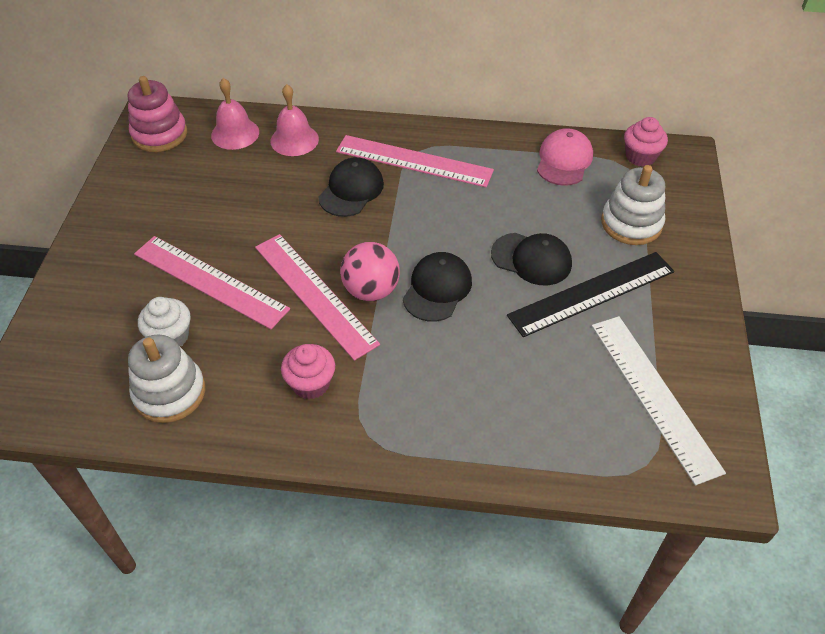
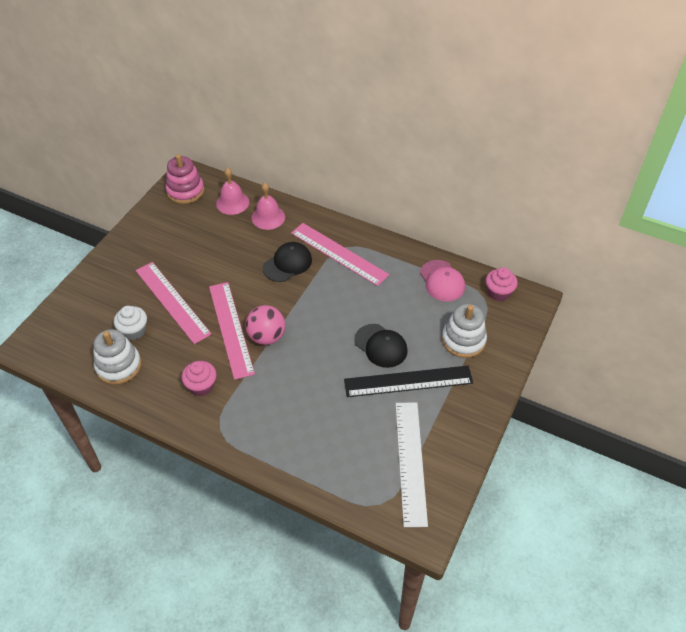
camera: 20 degrees right, 0 degrees up
(437, 289) = (309, 348): black cap -> none
(564, 160) = (442, 281): pink cap -> pink cap turned 120 degrees clockwise

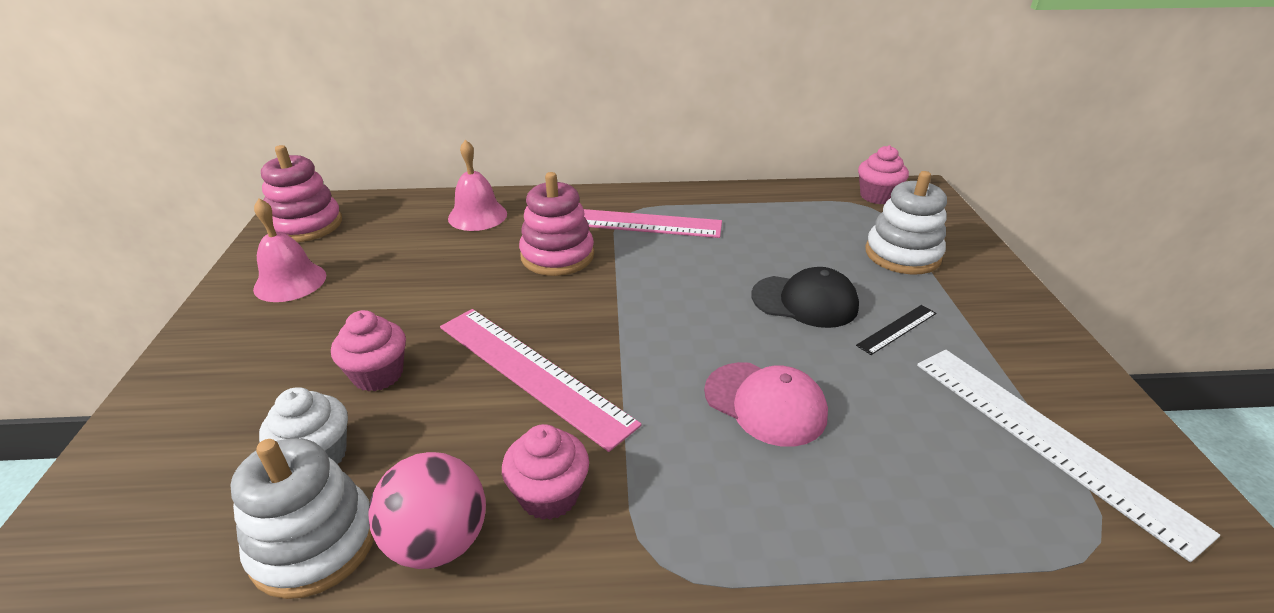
camera: 30 degrees left, 15 degrees down
(172, 301) = (378, 374): pink ruler -> pink cupcake
(232, 203) = (403, 216): pink bell -> pink bell (290, 282)
(266, 336) = (610, 359): pink ball -> pink ball (438, 542)
(287, 264) = (557, 256): black cap -> pink stacking toy
(408, 381) = (897, 329): black ruler -> black ruler, size x0.45
(442, 281) = (796, 206): pink cap -> pink cap (765, 403)

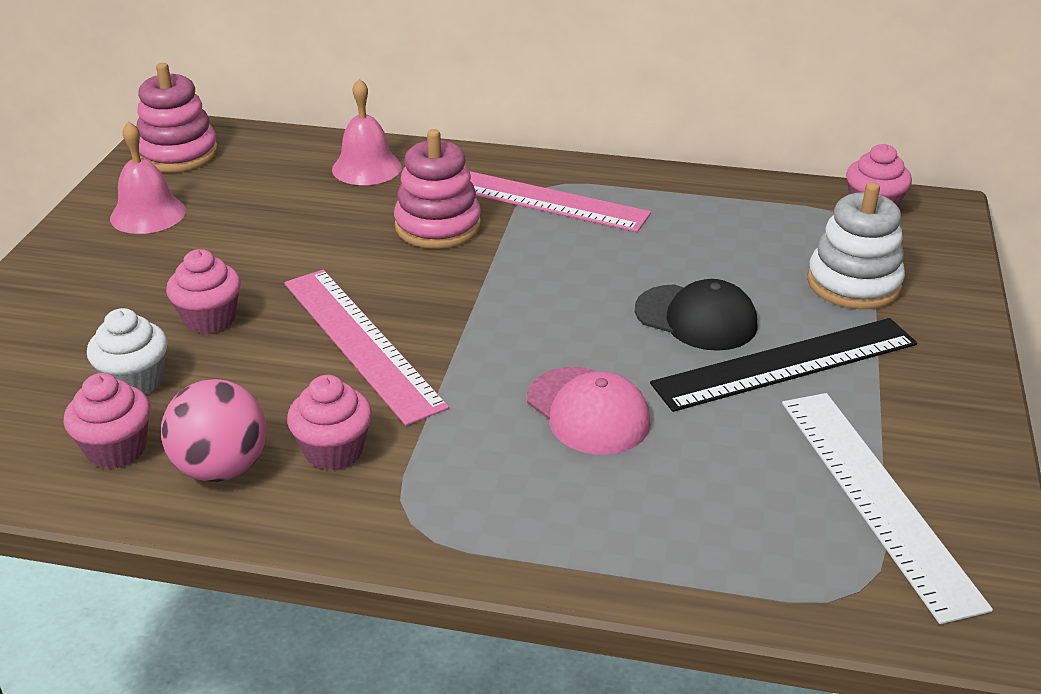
camera: 15 degrees right, 0 degrees up
(314, 543) = (116, 449): white stacking toy -> pink cupcake
(897, 329) = (786, 364): black ruler -> black ruler, size x2.21

